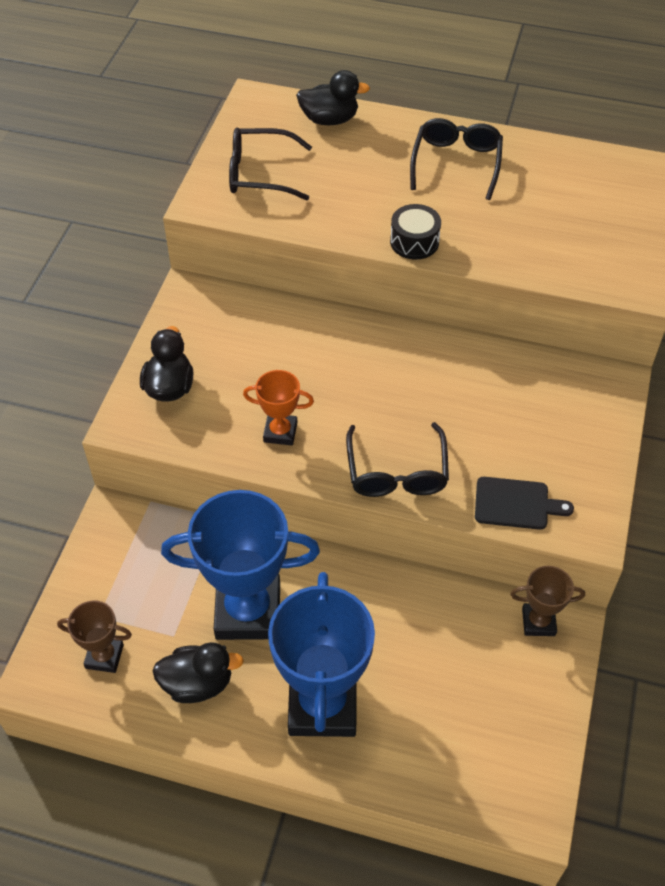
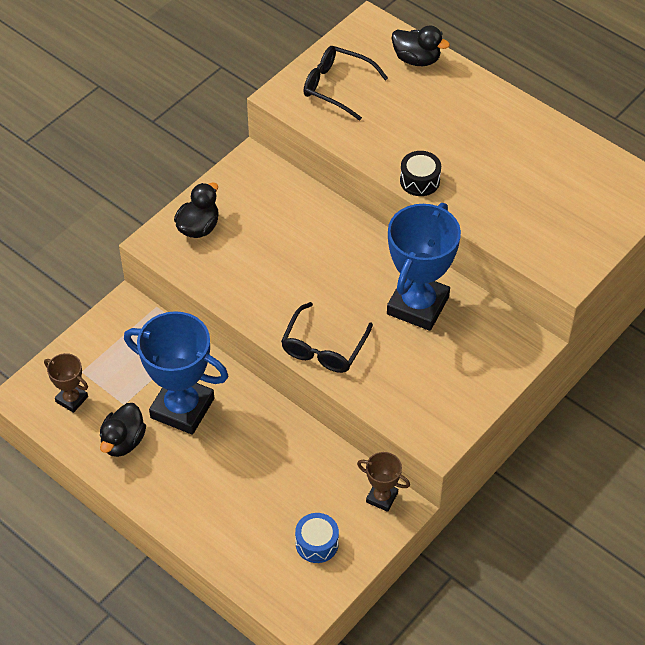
camera: 25 degrees right, 0 degrees up
(198, 683) = (123, 441): black duck -> black duck turned 90 degrees clockwise
(280, 432) = (258, 288): orange trophy -> none
(322, 705) = (198, 489): blue trophy -> blue trophy (417, 305)
(456, 164) = (492, 129): black glasses -> none
(500, 711) = (317, 543): none -> blue drum
(516, 504) = (395, 402): black cutting board -> none

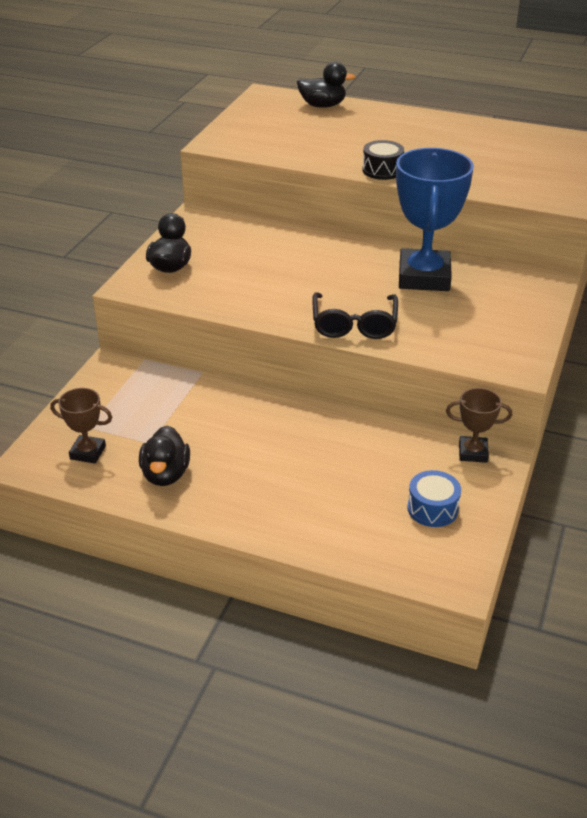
camera: 20 degrees left, 15 degrees down
(182, 408) = (217, 431): blue trophy -> none
(337, 87) = (263, 131): black glasses -> none

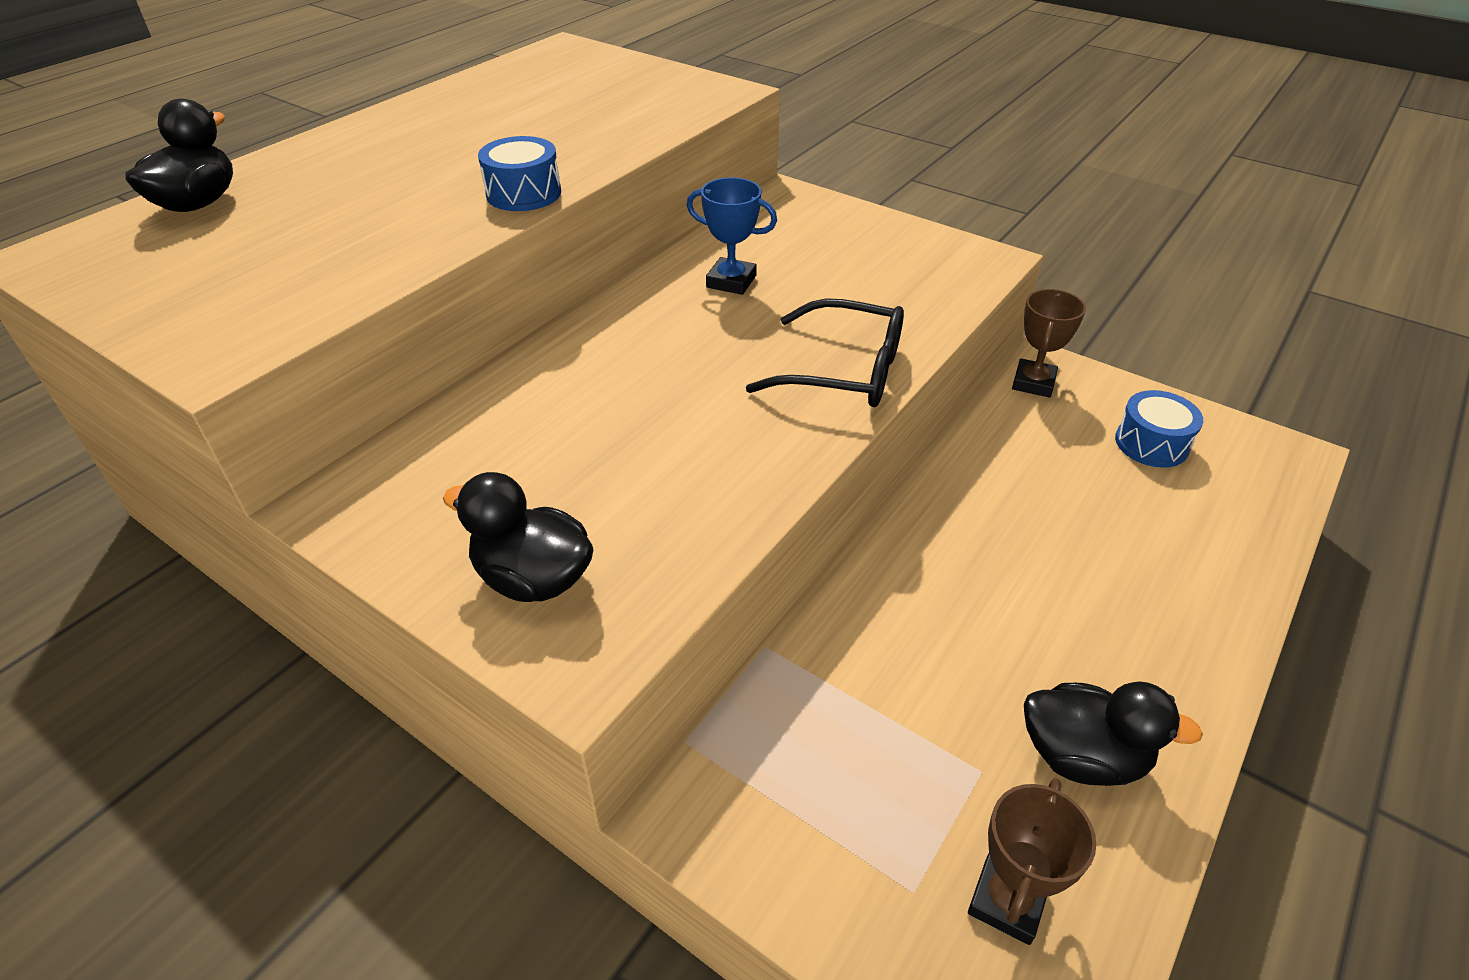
camera: 75 degrees left, 5 degrees up
(382, 170) = (524, 193): black drum -> blue drum
(424, 277) = (731, 281): blue trophy -> blue trophy, size x0.49

